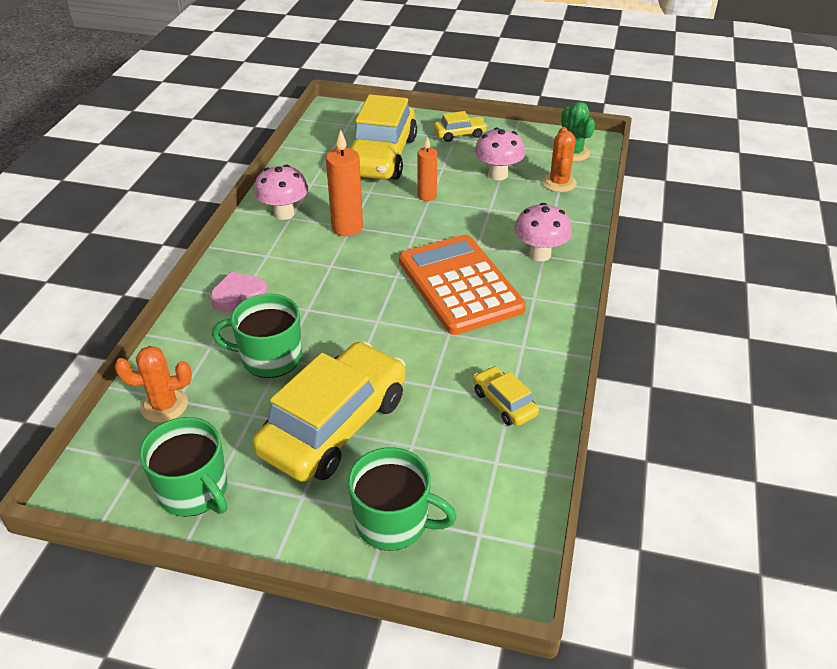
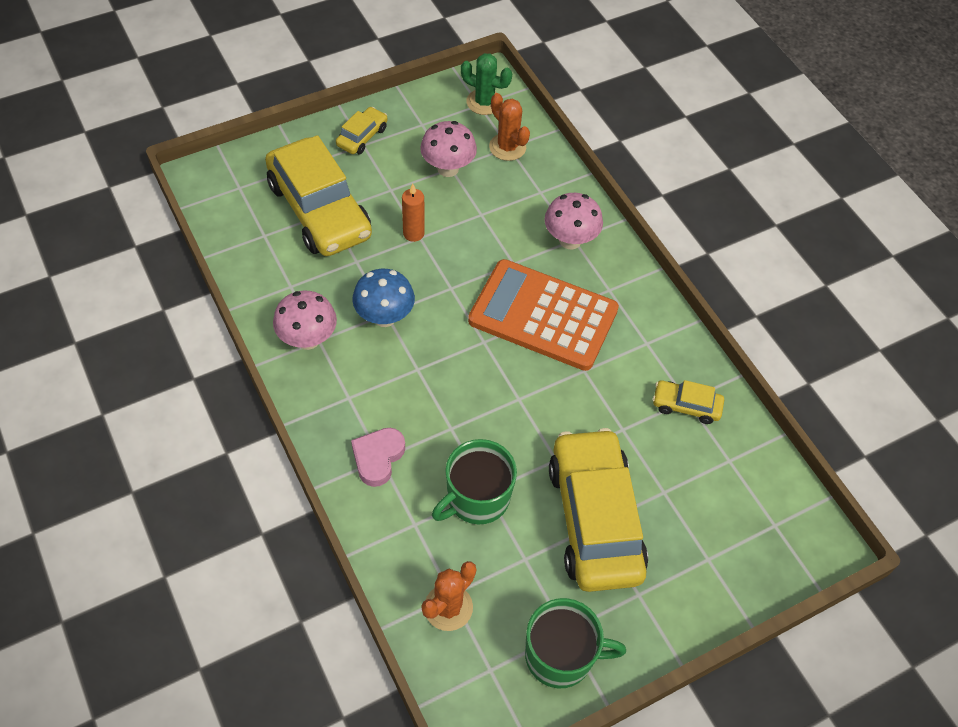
camera: 45 degrees left, 15 degrees up
(347, 227) = (384, 317): orange candle -> blue mushroom
(393, 522) = (717, 562): green mug -> none

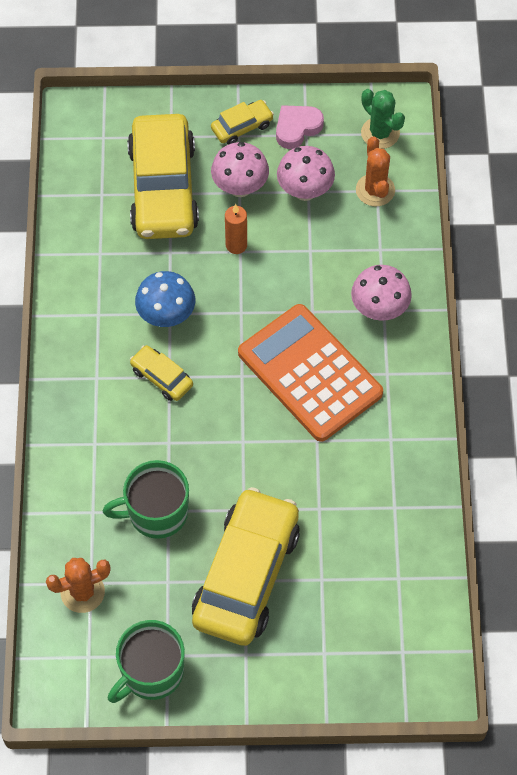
camera: 30 degrees right, 5 degrees up
(308, 339) = (89, 310): pink mushroom -> pink mushroom (240, 187)
(378, 458) = (93, 442): pink heart -> pink heart (297, 128)
(560, 655) = (151, 672): green mug -> green mug turned 105 degrees clockwise
(686, 406) = (390, 512): yellow car -> yellow car (161, 377)

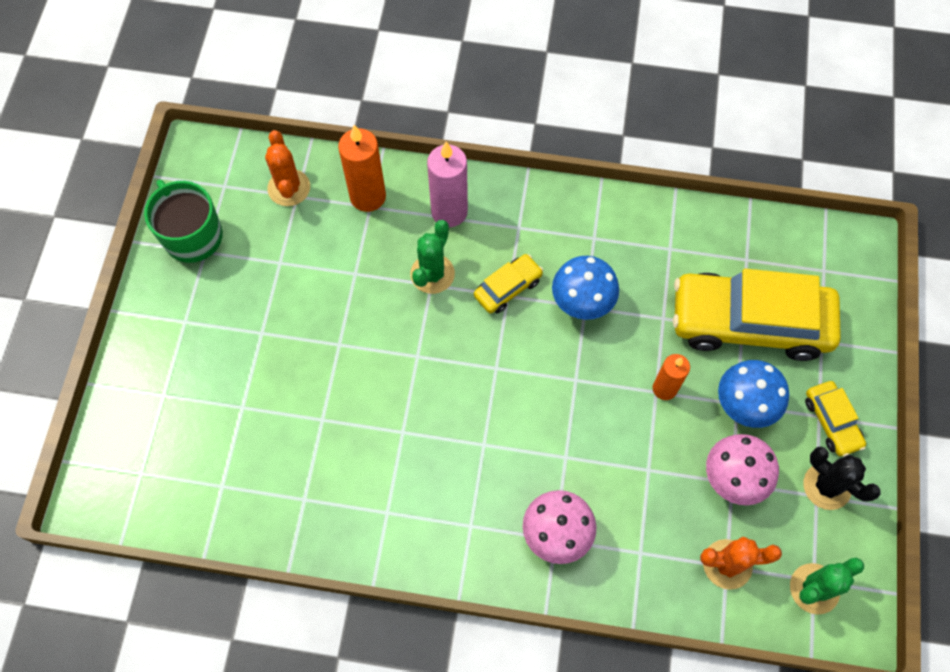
camera: 100 degrees right, 5 degrees up
(82, 516) = (368, 196): none -> orange candle
(88, 439) = (449, 212): none -> pink candle
(156, 512) = (355, 262): green mug -> none
(158, 443) = (432, 274): none -> green cactus
(240, 187) = (744, 405): pink mushroom -> blue mushroom
(246, 575) = (267, 335): yellow car -> none
(297, 128) = (827, 486): pink heart -> black cactus
(310, 373) = (486, 439): orange calculator -> none

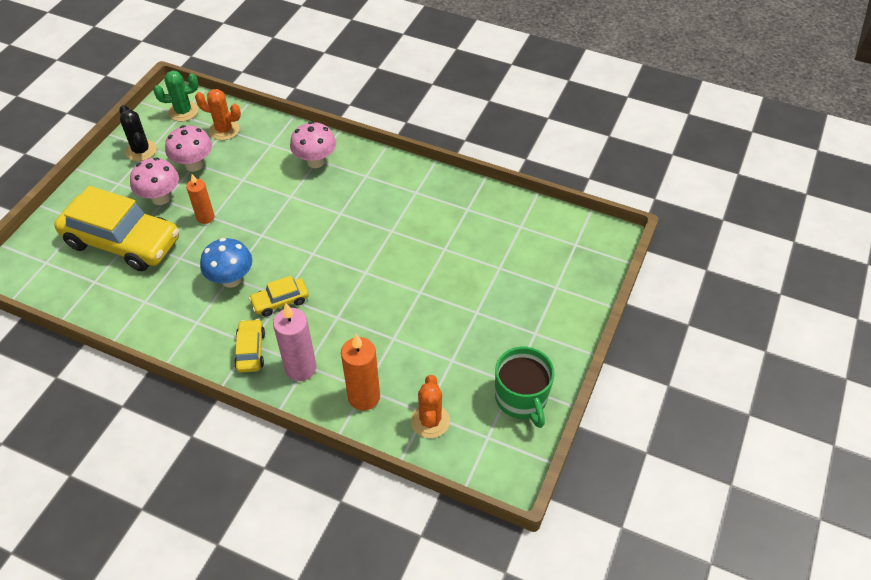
camera: 165 degrees left, 15 degrees down
(432, 274) = (333, 324): green cactus -> none
(744, 405) = (161, 198): blue mushroom -> pink mushroom
(832, 422) = (112, 179): yellow car -> yellow car (250, 350)

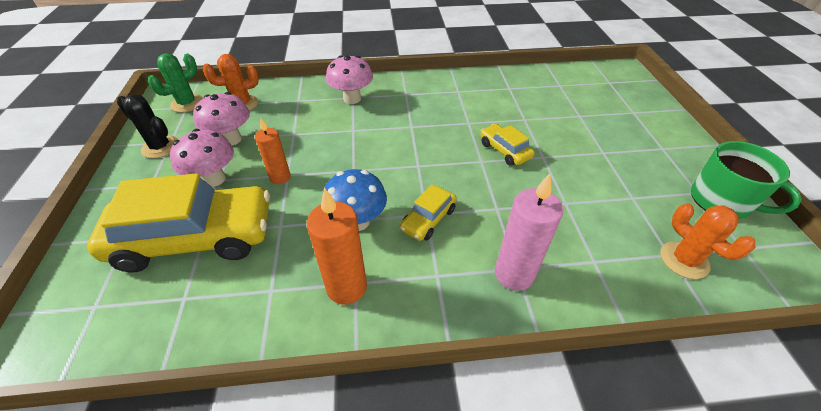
camera: 30 degrees left, 5 degrees down
(250, 350) = (444, 283): yellow car -> yellow car (504, 150)
(364, 397) = (603, 270): orange candle -> orange candle (346, 287)

